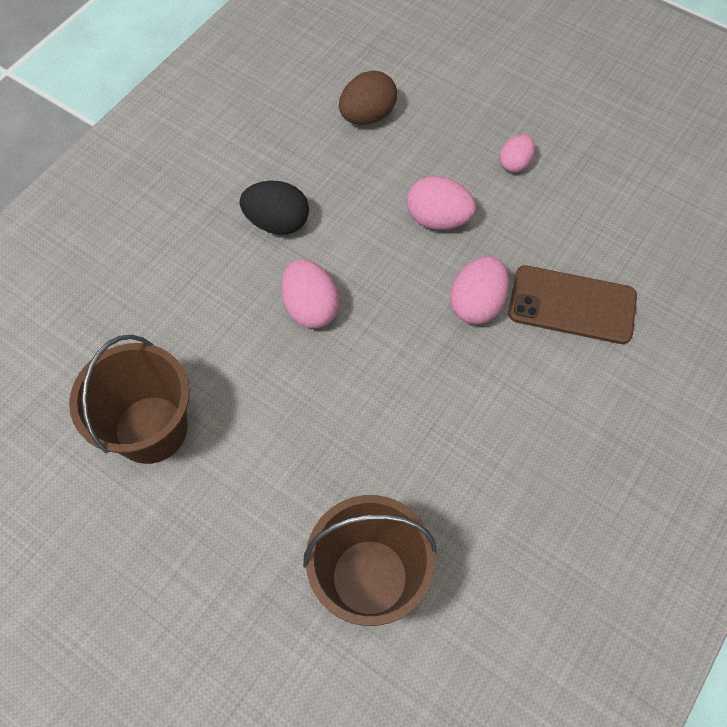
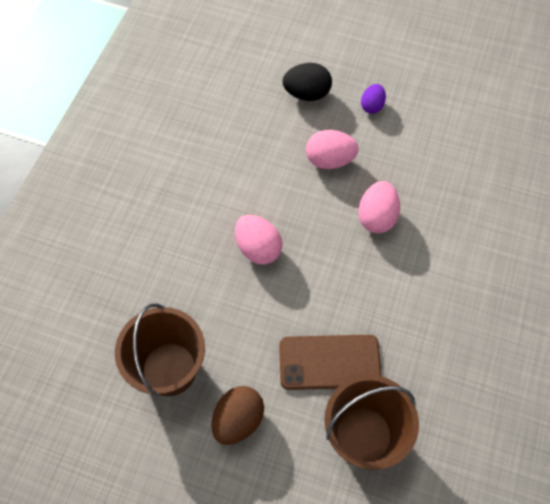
camera: 15 degrees left, 0 degrees up
(277, 222) = (213, 190): black egg -> black egg (307, 94)
(367, 116) = (254, 93): brown egg -> brown egg (238, 420)
(515, 163) = (372, 106): pink egg -> purple egg
(572, 305) = (443, 202): brown phone -> brown phone (329, 362)

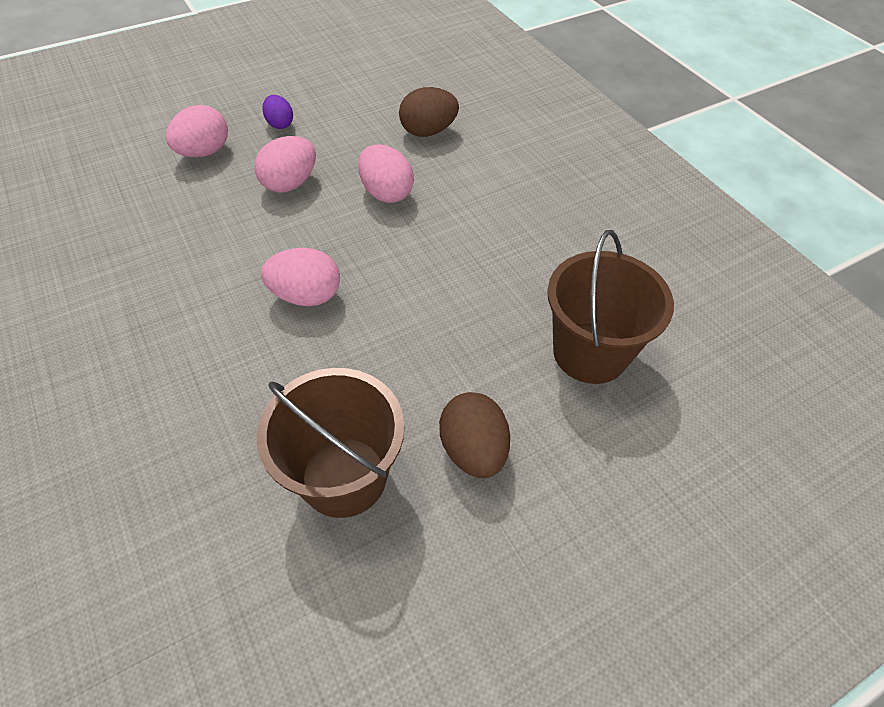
camera: 50 degrees left, 10 degrees down
(307, 94) = (204, 152): black egg -> pink egg
(329, 362) = (489, 325): brown phone -> none
(458, 191) = (428, 131): none -> brown egg

